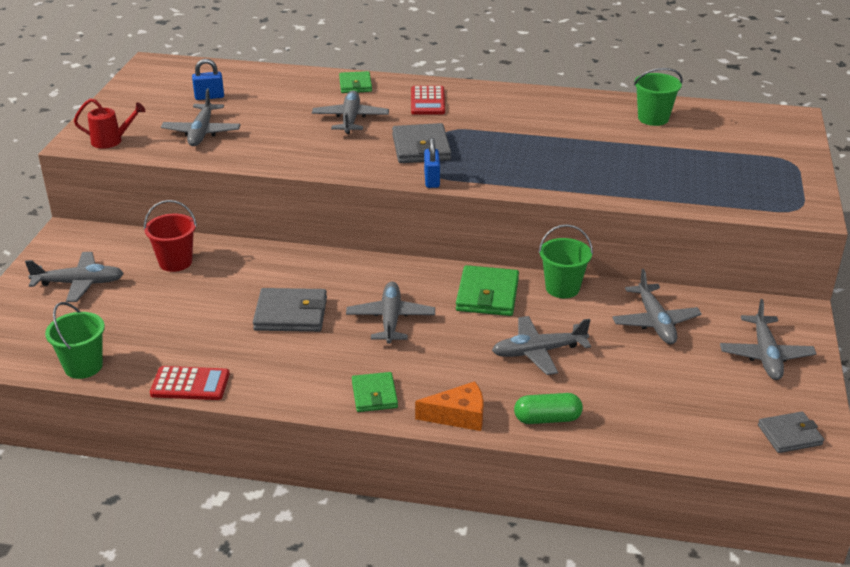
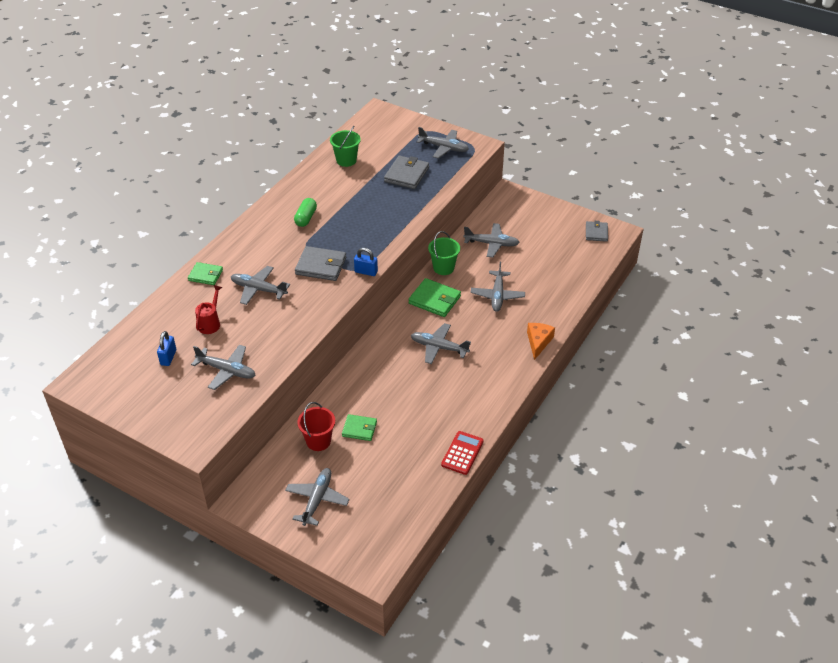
camera: 70 degrees left, 10 degrees up
(83, 366) = (420, 506): green bucket -> none
(112, 141) = (207, 425): red watering can -> red watering can (210, 323)
(291, 314) = (411, 392): grey wallet -> grey wallet (406, 175)
(374, 395) = (507, 371): green wallet -> green wallet (359, 429)
(427, 101) = (257, 247): red calculator -> none
(547, 419) = (554, 309): green capsule -> green capsule (306, 218)
(765, 355) = (536, 217): grey plane -> grey plane (444, 148)

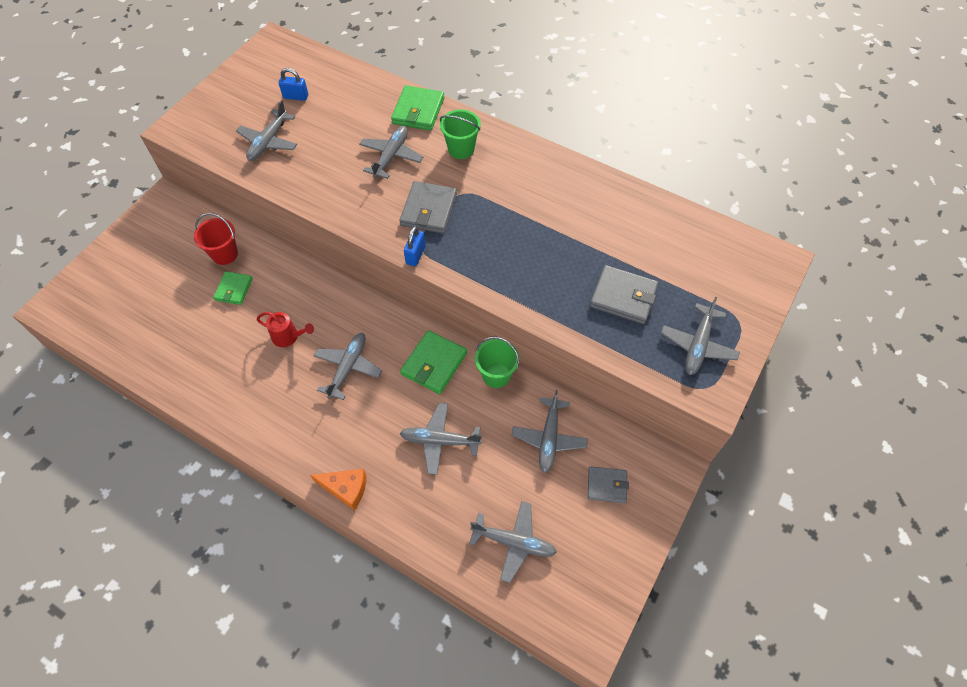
camera: 90 degrees right, 15 degrees up
(205, 275) = (418, 111): green wallet -> green wallet, size x1.54
(210, 323) = (342, 122): red watering can -> red watering can (289, 337)
(306, 218) = (520, 190): green capsule -> none
(317, 499) = (150, 257): grey plane -> grey plane (514, 542)
(346, 160) = (648, 226): green bucket -> green bucket (461, 149)
(462, 453) = (177, 390): red calculator -> none
(596, 233) = (584, 601): grey wallet -> grey wallet (607, 485)

